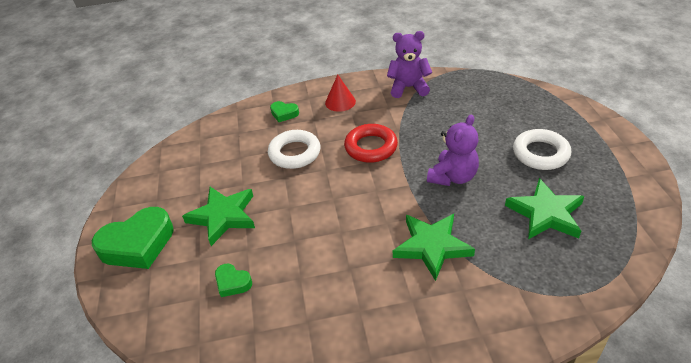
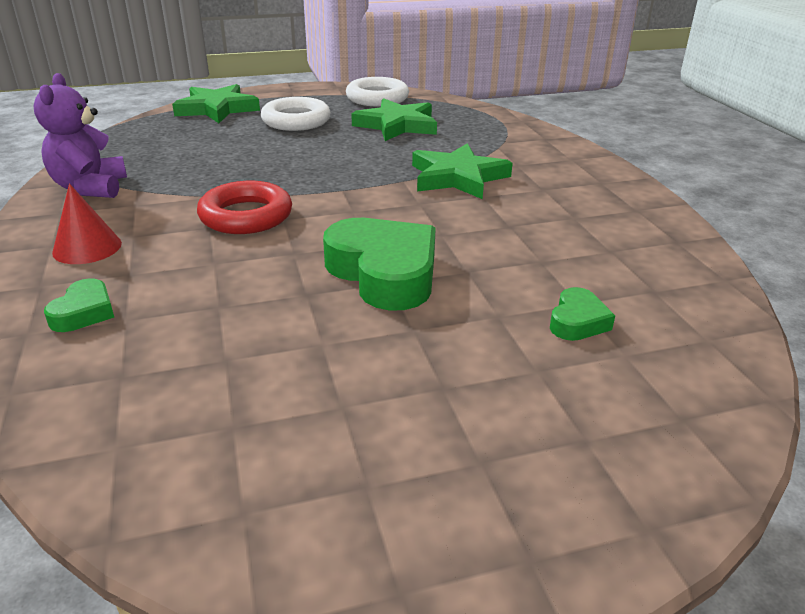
camera: 100 degrees left, 10 degrees down
(138, 244) = (528, 483): green heart -> green heart (384, 273)
(223, 216) = (420, 356): green star -> green star (217, 109)
(294, 153) = (237, 287): white ring -> white ring (377, 98)
(453, 177) = (330, 163): purple teddy bear -> none

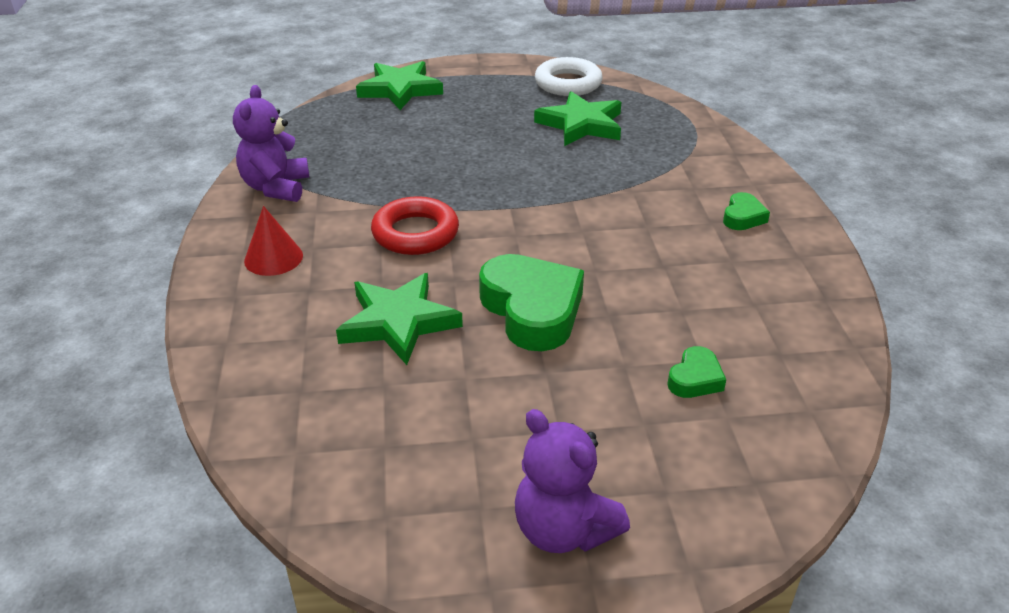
camera: 10 degrees right, 5 degrees up
(84, 312) = (271, 327): green heart -> green heart (743, 217)
(296, 121) = (478, 112): white ring -> none
(458, 177) = (628, 200): green star -> green star (398, 322)
(478, 500) = (563, 529): none -> purple teddy bear

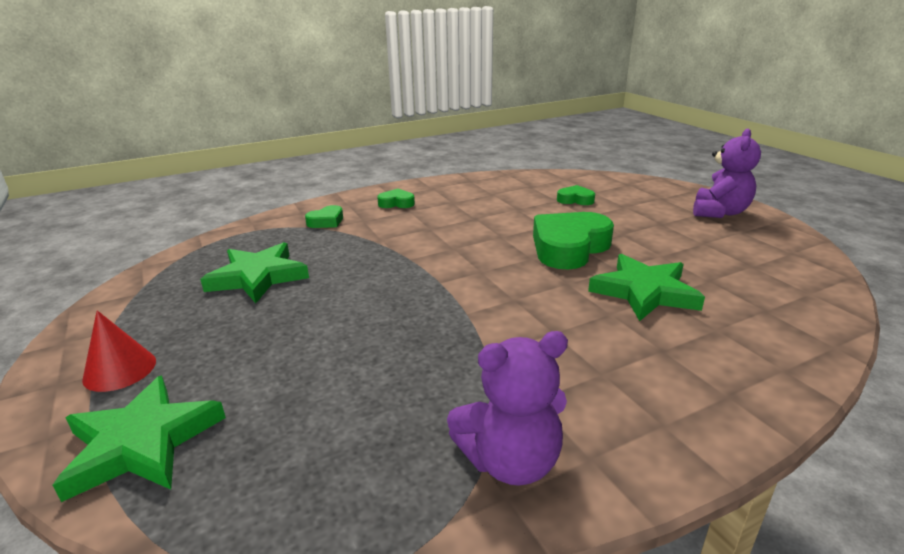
camera: 110 degrees left, 10 degrees down
(273, 258) = (647, 394): red cone -> red cone (120, 369)
(415, 233) = (520, 318): red ring -> none
(568, 83) = (145, 301): white ring -> none
(699, 165) = (326, 221): none -> green heart

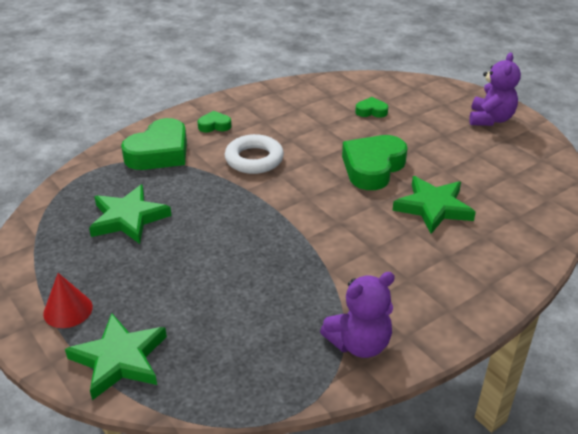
camera: 10 degrees left, 10 degrees up
(326, 221) = (159, 152): green heart -> green heart, size x2.08
(429, 232) = (254, 159): none -> white ring

